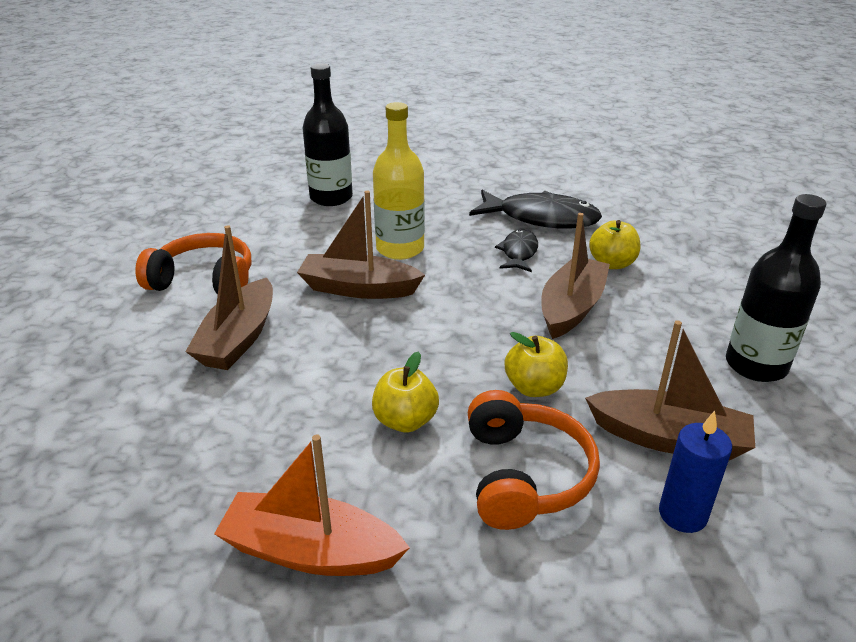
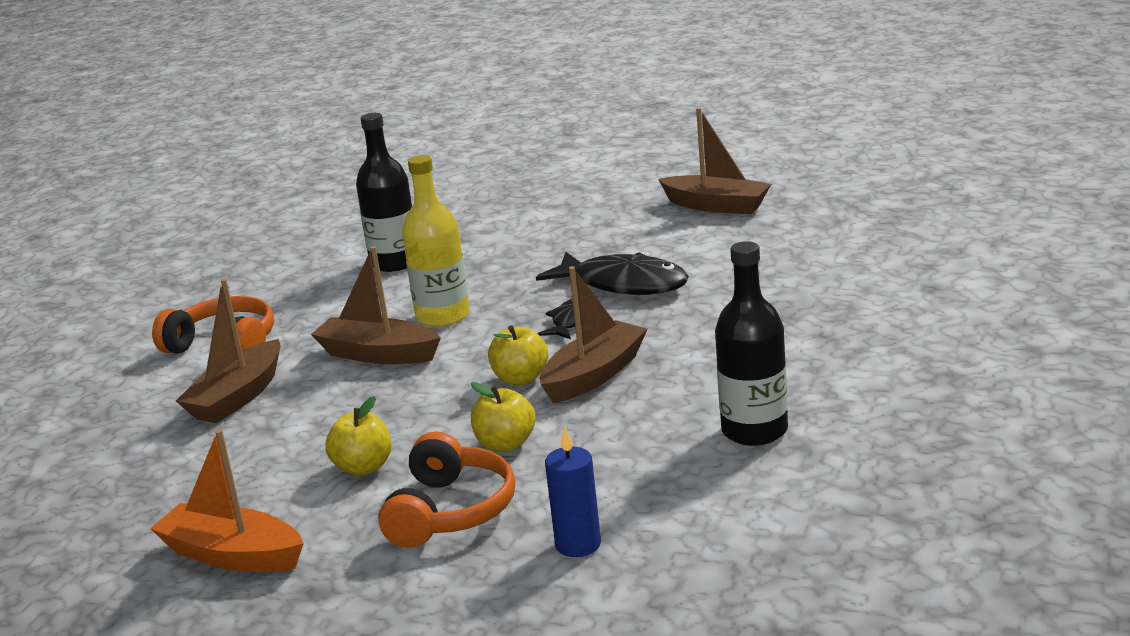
camera: 15 degrees right, 10 degrees down
(612, 263) = (672, 332): yellow apple -> yellow apple (520, 379)
(669, 438) = (611, 488): brown boat -> brown boat (716, 206)

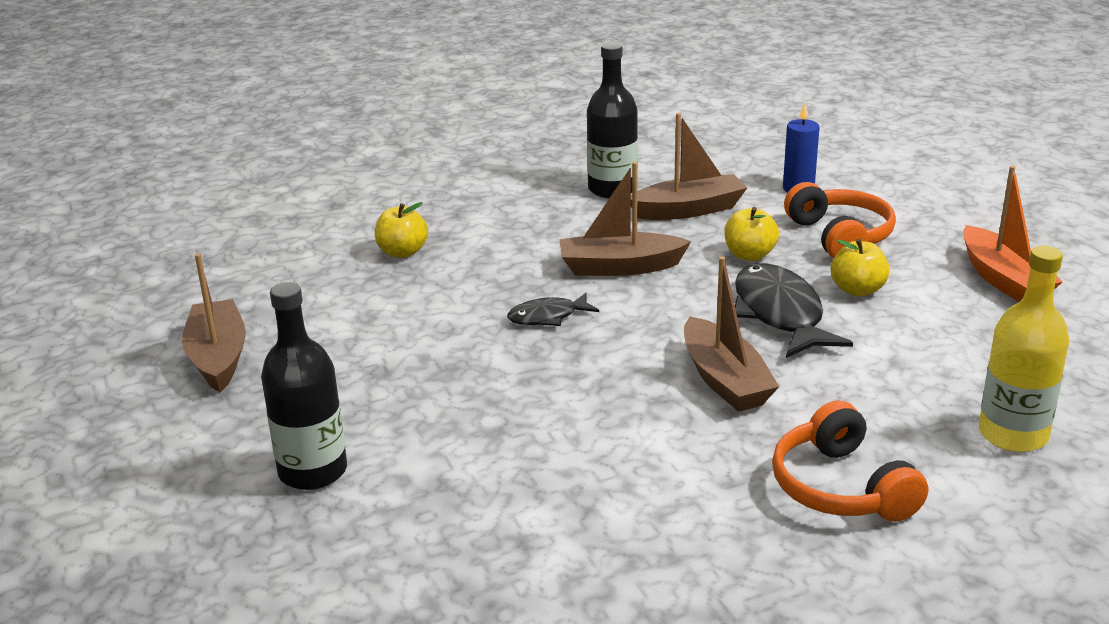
camera: 135 degrees left, 5 degrees up
(238, 397) = (887, 409): brown boat -> brown boat (688, 210)
(395, 262) = (545, 496): black bottle -> black bottle (313, 471)
(443, 316) = (619, 387): yellow bottle -> yellow bottle (1013, 434)
(450, 511) = (840, 236): orange headphones -> orange headphones turned 105 degrees clockwise
(520, 379) = (665, 293): yellow apple -> yellow apple (402, 252)
(624, 284) = (453, 325): black fish -> black fish (780, 314)

